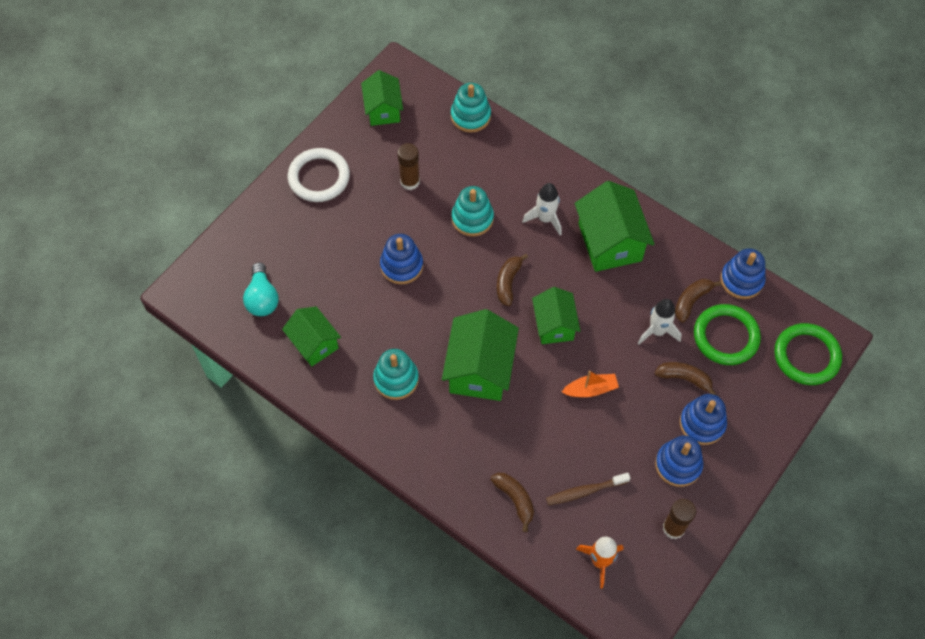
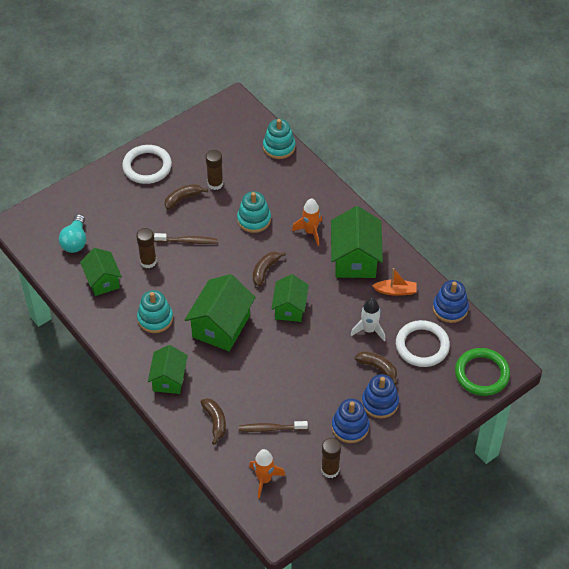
camera: 15 degrees right, 10 degrees down
(362, 304) = (148, 261): none -> brown glue stick
(383, 110) = (213, 129): green house -> green house (169, 379)
(401, 265) = (187, 241): blue stacking toy -> brown toothbrush
(545, 219) = (310, 232): white rocket -> orange rocket
(590, 389) = (301, 359): orange boat -> orange boat (395, 291)
(691, 301) = (404, 314): brown banana -> brown banana (182, 199)
(726, 336) = (422, 346): green ring -> white ring

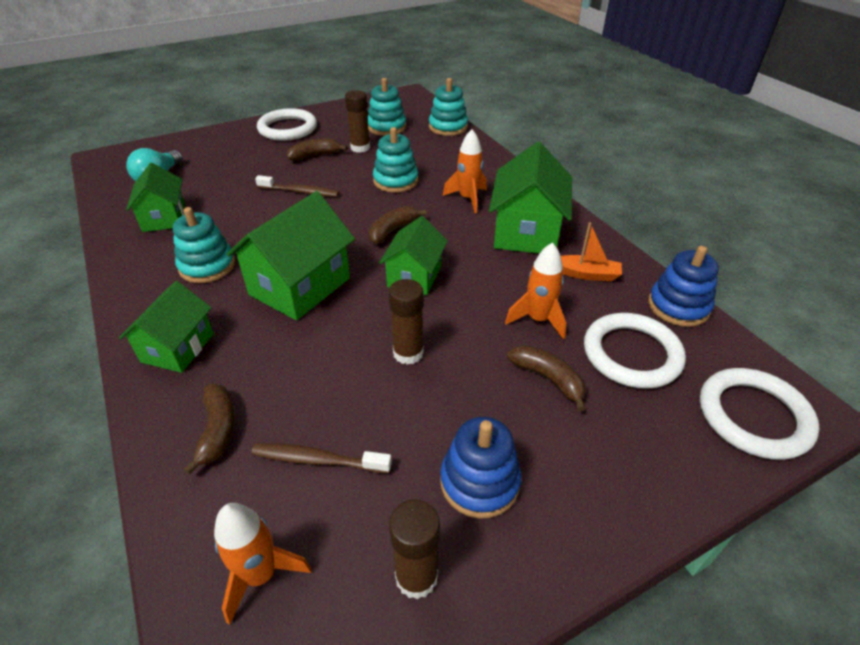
camera: 10 degrees right, 10 degrees down
(148, 261) = (237, 205): brown glue stick -> brown glue stick (408, 353)
(228, 154) = (386, 127): none -> turquoise stacking toy
(369, 330) = (538, 319): white rocket -> orange rocket
(380, 403) = (547, 441): blue stacking toy -> none
(482, 374) = (753, 416): green ring -> white ring

